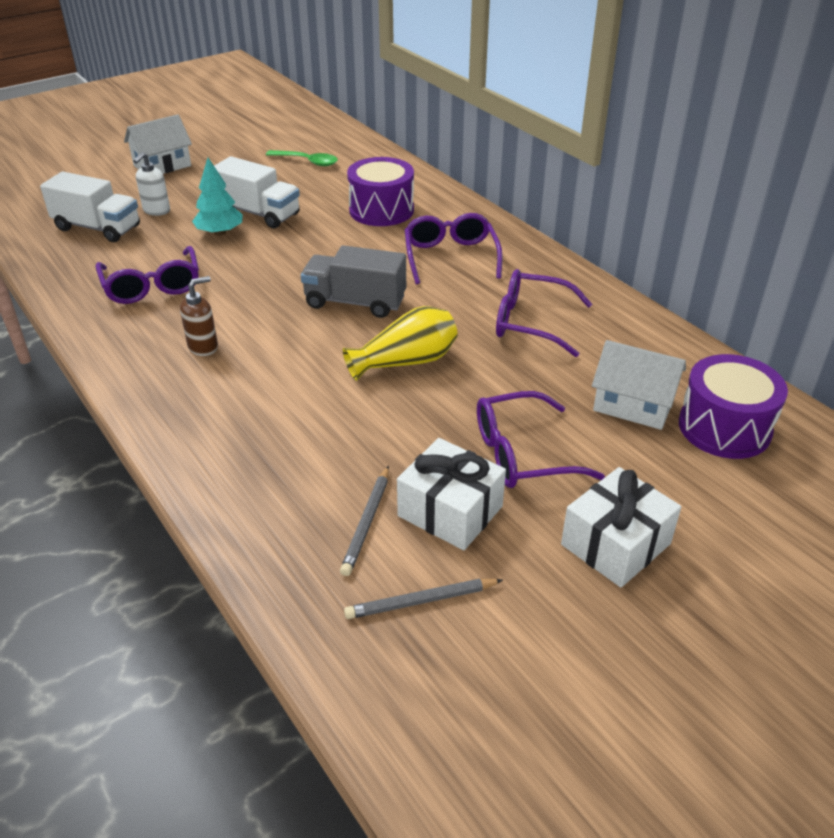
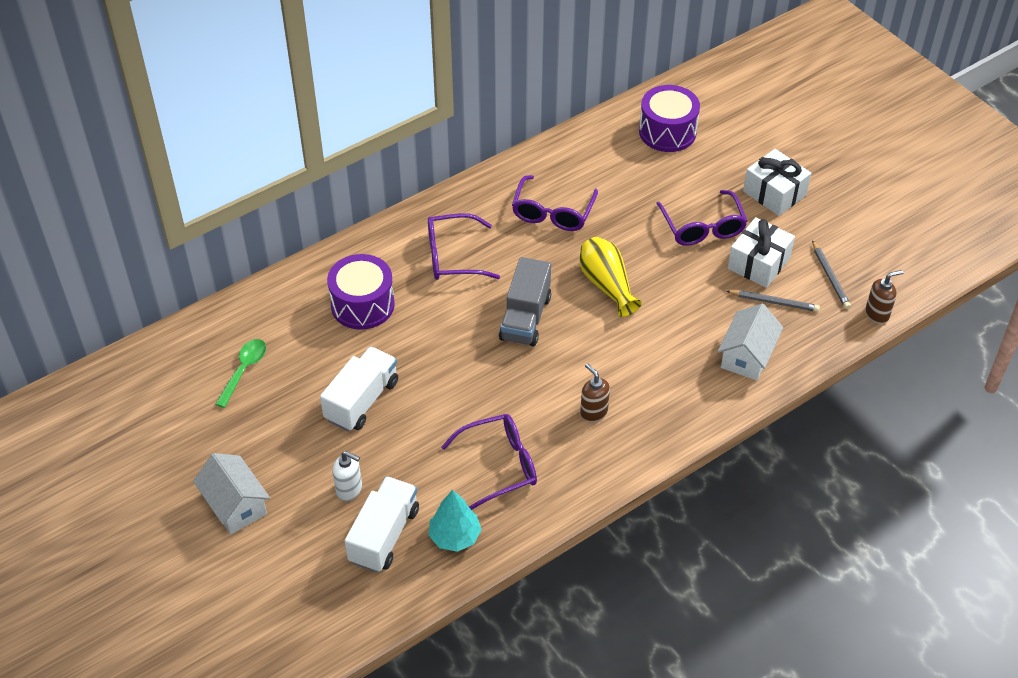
camera: 90 degrees left, 10 degrees up
(220, 232) = (400, 427): turquoise tree -> turquoise tree (455, 536)
(330, 661) = (877, 314): none -> brown soap dispenser
(633, 405) = (648, 170): white house -> white house (747, 356)

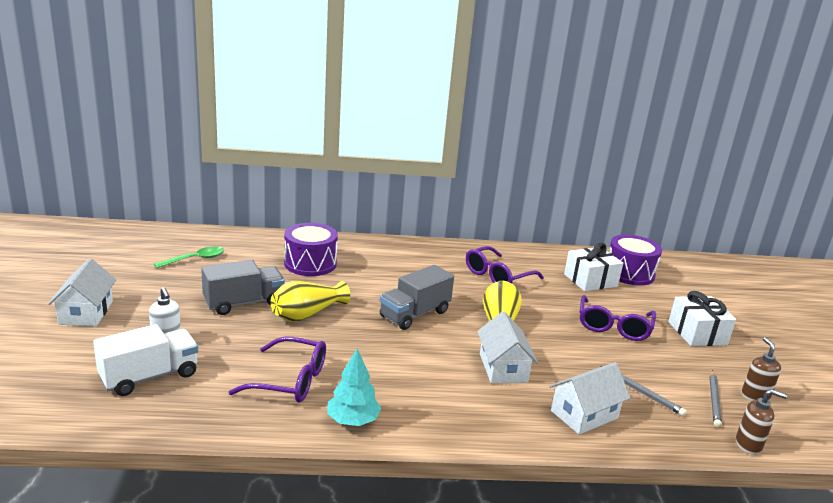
camera: 30 degrees right, 25 degrees down
(362, 401) = (244, 303): white truck -> grey truck
(433, 378) = (307, 314): none -> yellow vase
(452, 256) = (400, 267): purple glasses -> none
(455, 536) = (197, 404): turquoise tree -> turquoise tree (352, 420)
(593, 412) = (405, 386): brown soap dispenser -> brown soap dispenser (755, 396)
(651, 341) = (503, 368): none -> white house
(758, 263) = (647, 364): white gift -> white gift (590, 280)

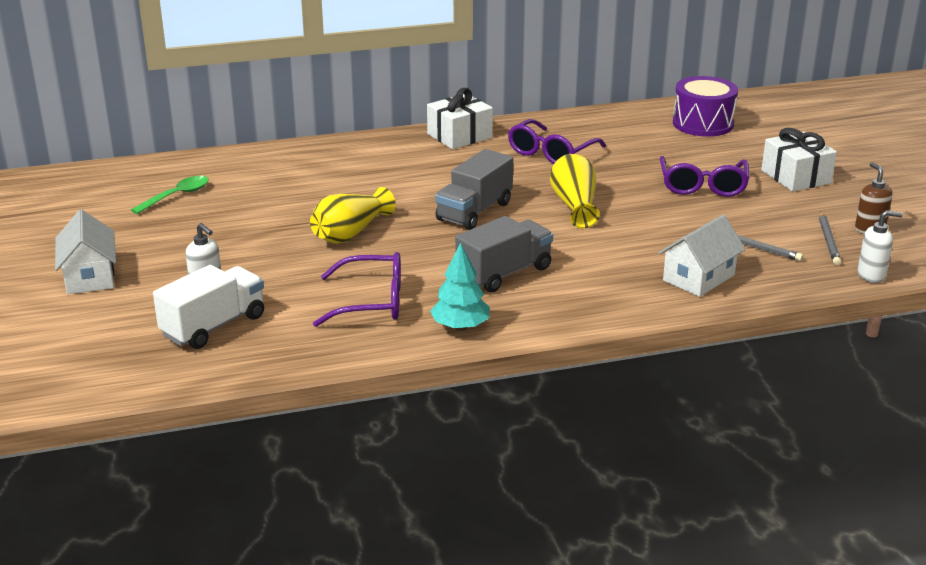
camera: 10 degrees left, 5 degrees up
(244, 303) = (269, 234): grey truck -> grey truck (504, 273)
(310, 263) = (321, 177): purple drum -> none
(503, 368) = (597, 249): white house -> none
(590, 280) = (660, 139): white gift -> white gift (459, 136)
(748, 445) = (871, 275): brown soap dispenser -> white soap dispenser

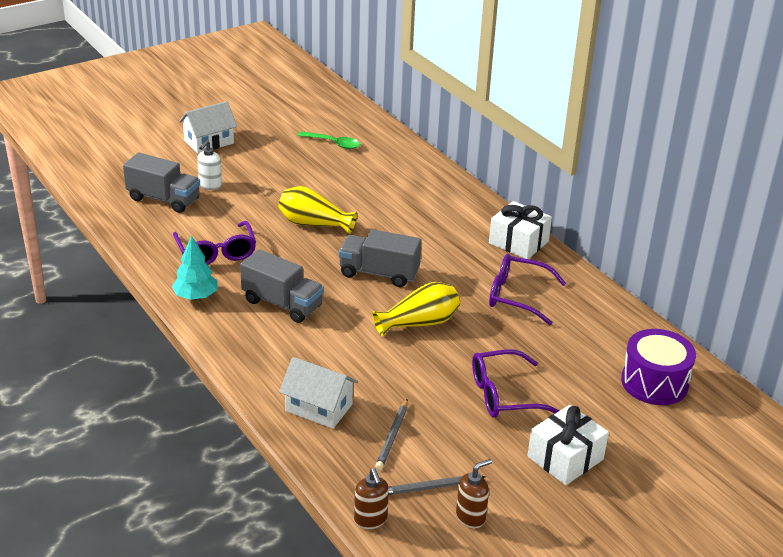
camera: 70 degrees right, 5 degrees up
(214, 326) = (163, 199): white truck -> grey truck
(871, 275) = (370, 520): white soap dispenser -> brown soap dispenser

